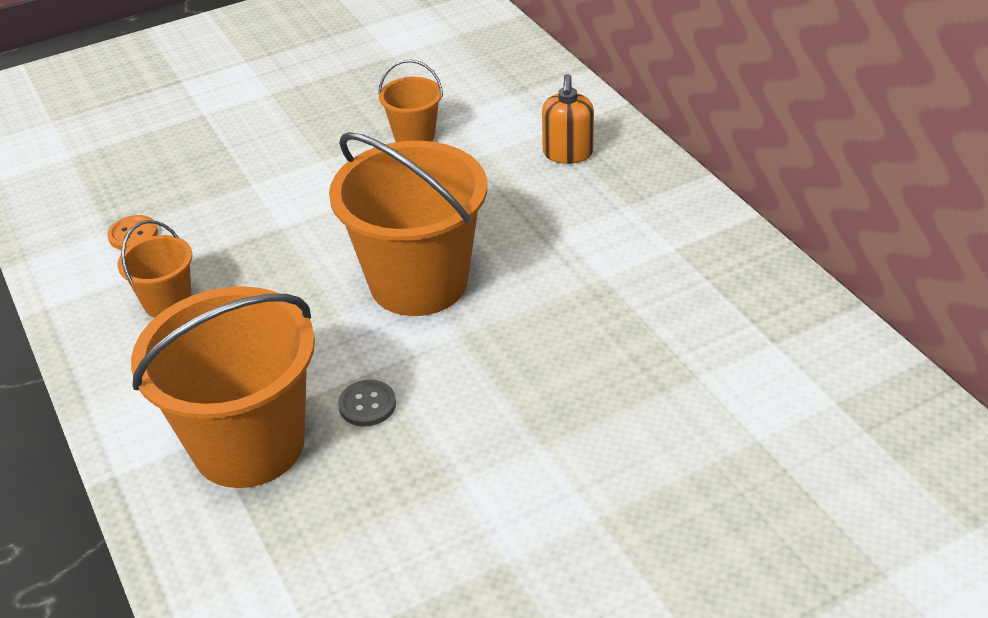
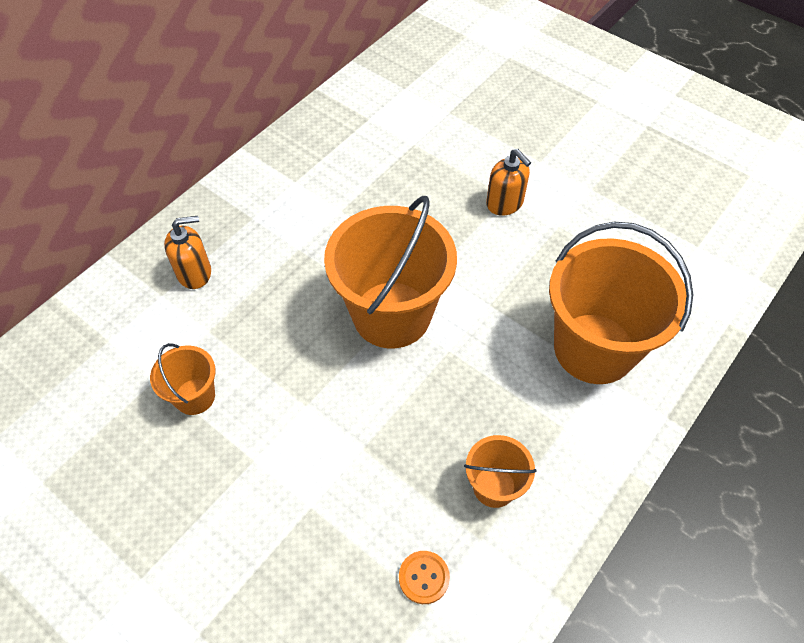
camera: 115 degrees left, 15 degrees up
(367, 405) = (523, 296): grey button -> none
(532, 441) = (505, 203): none -> orange soap dispenser

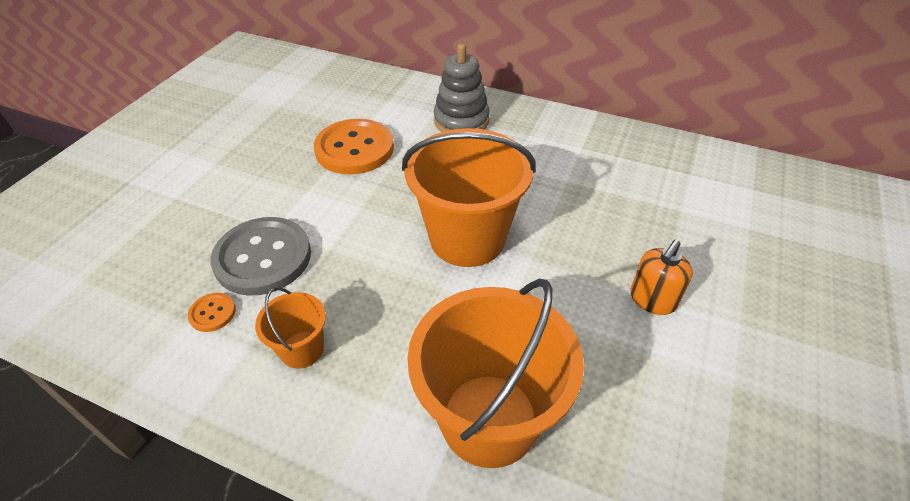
camera: 75 degrees right, 10 degrees down
(194, 273) = (461, 121): orange soap dispenser -> grey stacking toy
(195, 396) = (354, 149): orange bucket -> orange button
(354, 519) = (263, 258): none -> grey button

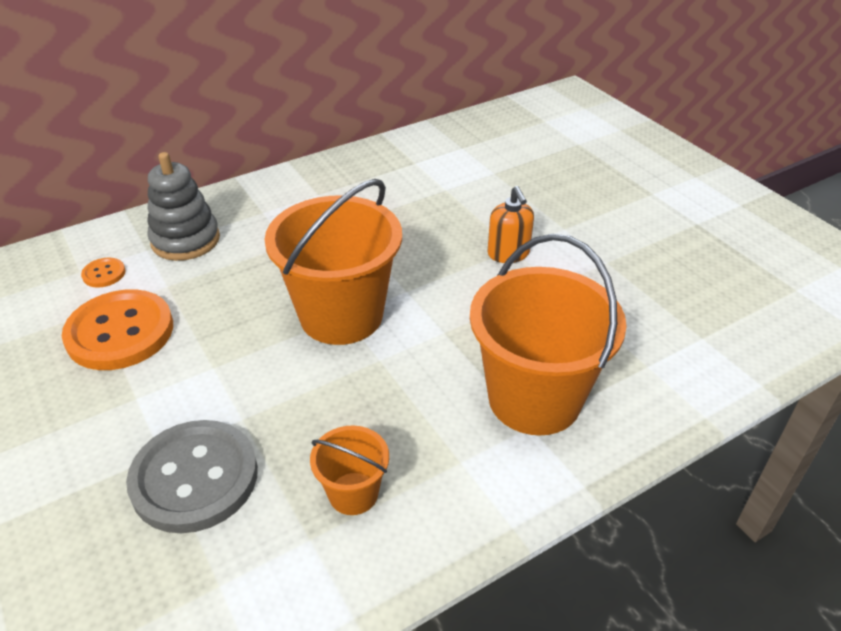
camera: 55 degrees left, 5 degrees down
(212, 313) = (228, 555): orange button -> orange button (104, 274)

